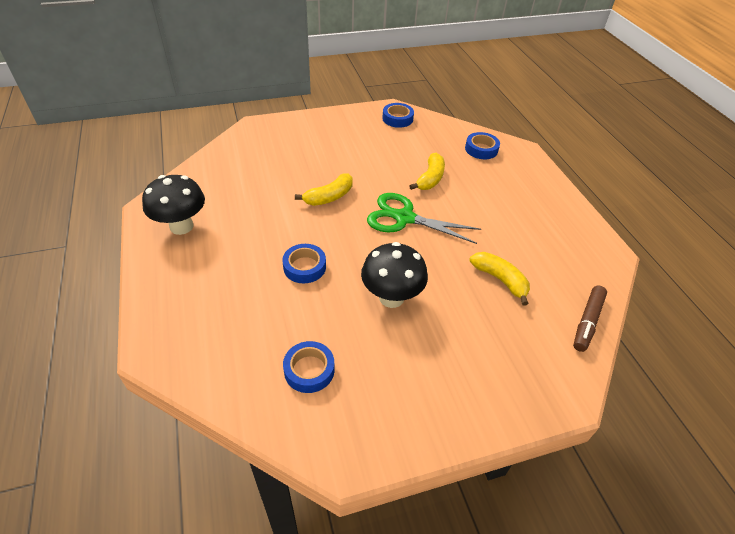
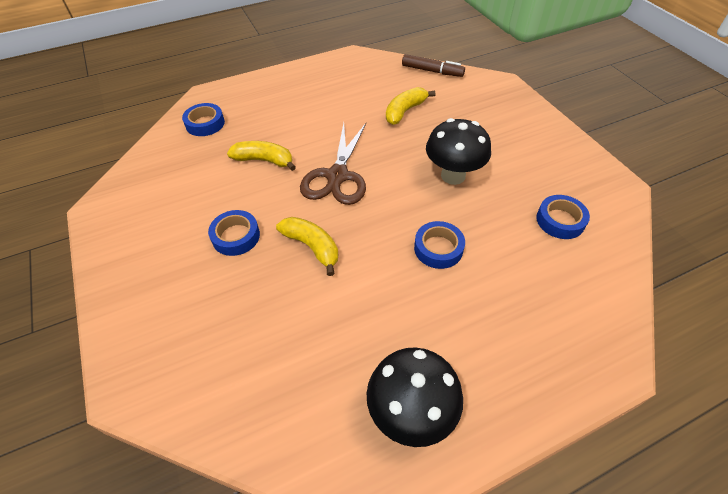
camera: 95 degrees left, 5 degrees up
(397, 119) = (129, 199): blue tape -> blue tape (236, 236)
(404, 218) = (337, 176): green scissors -> brown scissors

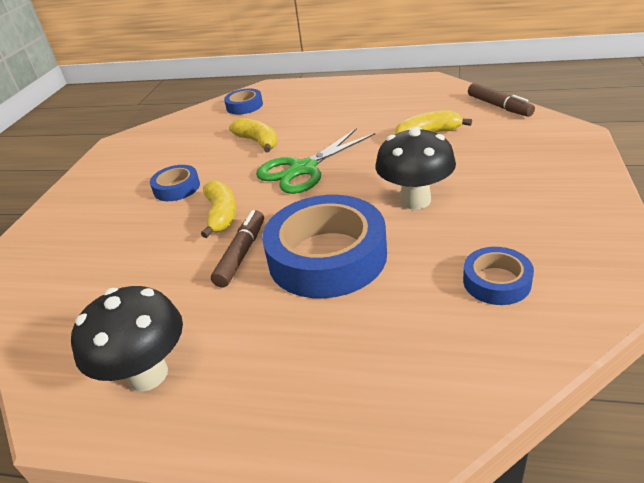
camera: 40 degrees right, 15 degrees down
(337, 176) = (303, 169): brown scissors -> green scissors
(370, 275) = (241, 254): none -> brown marker
(438, 248) = (327, 256): blue tape -> blue tape, size x2.03

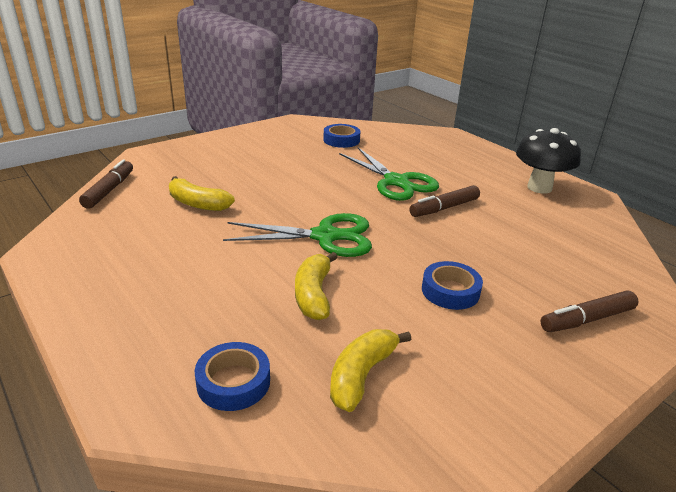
camera: 145 degrees left, 5 degrees down
(70, 223) = (587, 319): none -> brown marker
(221, 215) = (433, 240): yellow banana -> yellow banana (361, 375)
(327, 256) = (396, 182): blue tape -> green scissors
(415, 200) = (303, 177): black mushroom -> none

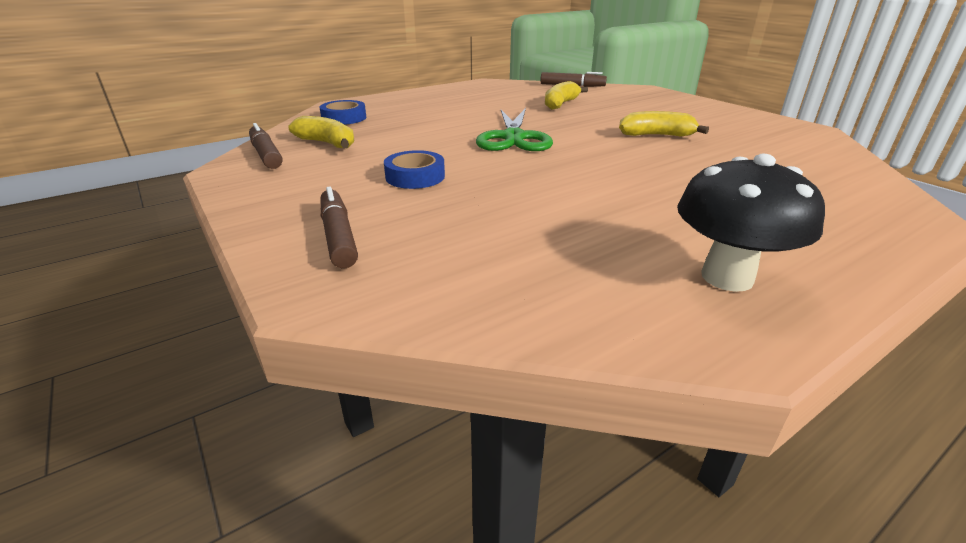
camera: 95 degrees right, 0 degrees up
(314, 294) = (424, 133): yellow banana -> yellow banana (656, 135)
(341, 140) = (773, 148): blue tape -> none
(396, 182) = (660, 170): green scissors -> none
(444, 208) = (596, 190): brown marker -> brown marker (266, 155)

